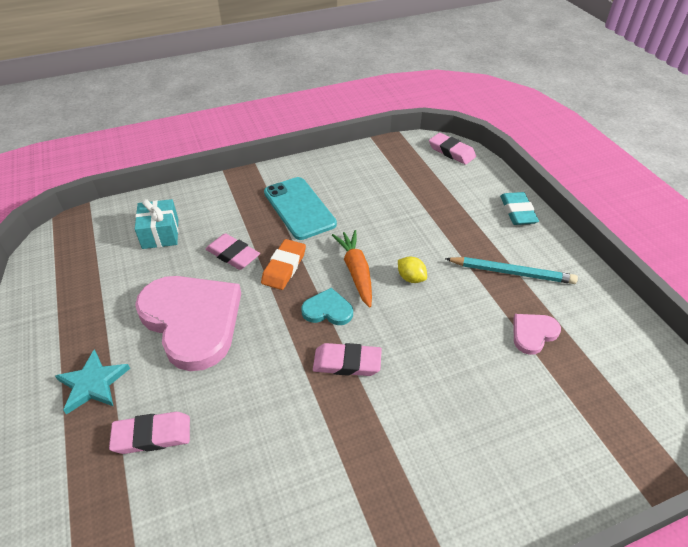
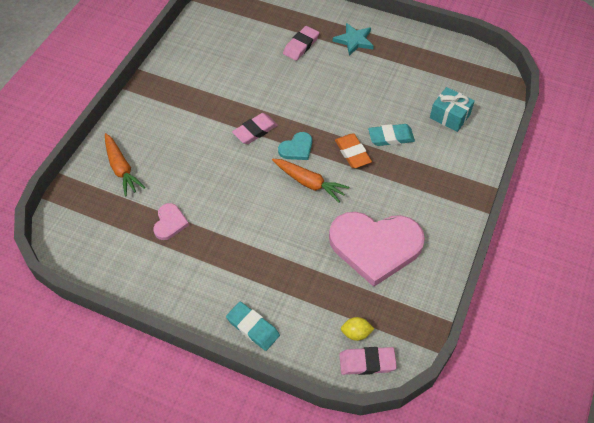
camera: 135 degrees right, 10 degrees up
(192, 321) = (355, 91): pink heart -> pink heart (375, 246)
(233, 254) = (391, 137): pink eraser -> turquoise eraser
(299, 208) = (402, 200): turquoise phone -> none
(411, 278) = (273, 204): yellow lemon -> yellow lemon (356, 333)
(512, 272) = (214, 260): turquoise pencil -> none
(554, 442) = (121, 169): none -> orange carrot

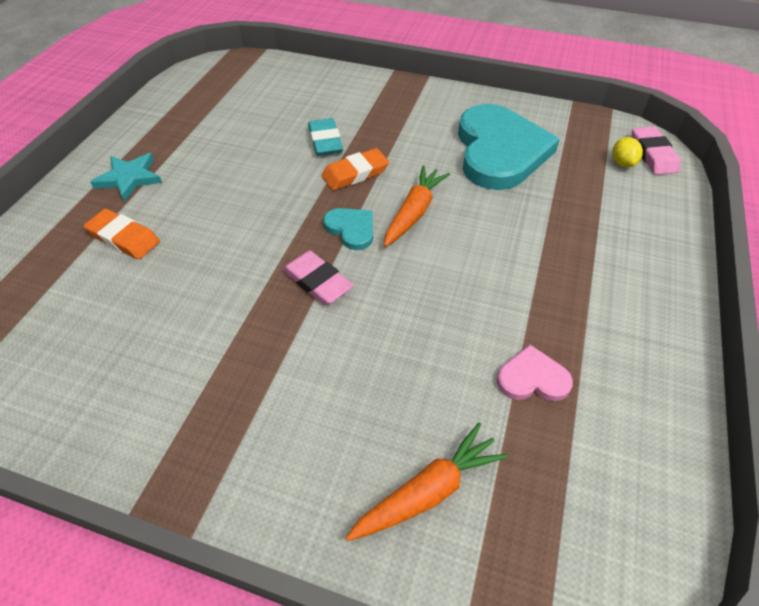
camera: 95 degrees left, 5 degrees down
(253, 327) = (665, 252): turquoise eraser -> none
(301, 45) = (124, 238): pink eraser -> orange eraser
(375, 246) = (499, 151): pink heart -> turquoise heart
(449, 116) = (289, 96): turquoise gift -> none

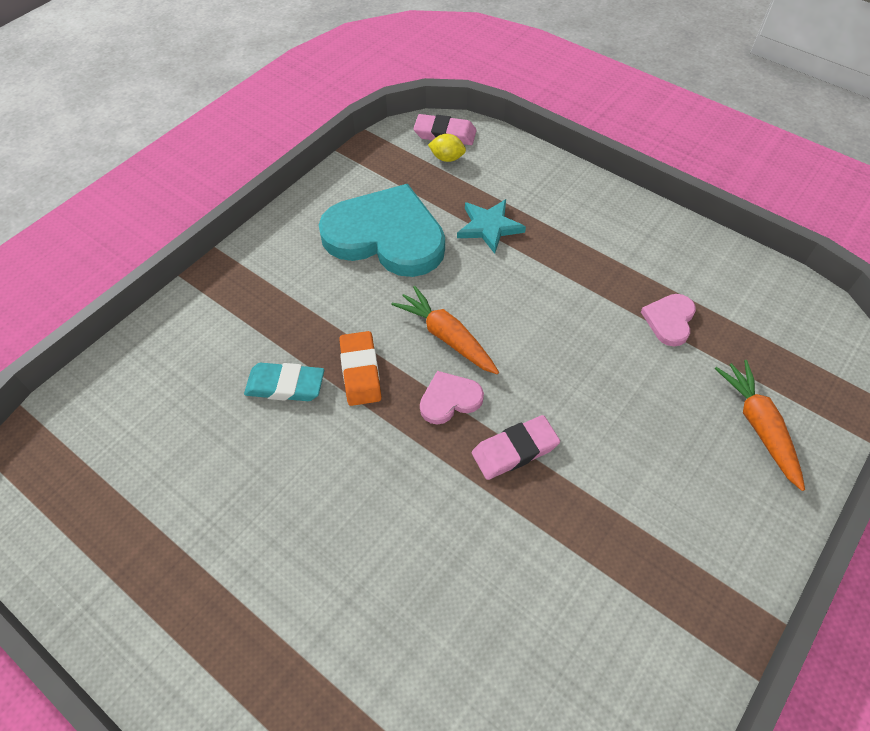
camera: 70 degrees left, 5 degrees up
(124, 238) = (367, 656): orange eraser -> none
(129, 178) = (242, 640): turquoise star -> turquoise star (489, 227)
(351, 229) = (449, 399): turquoise heart -> pink heart

